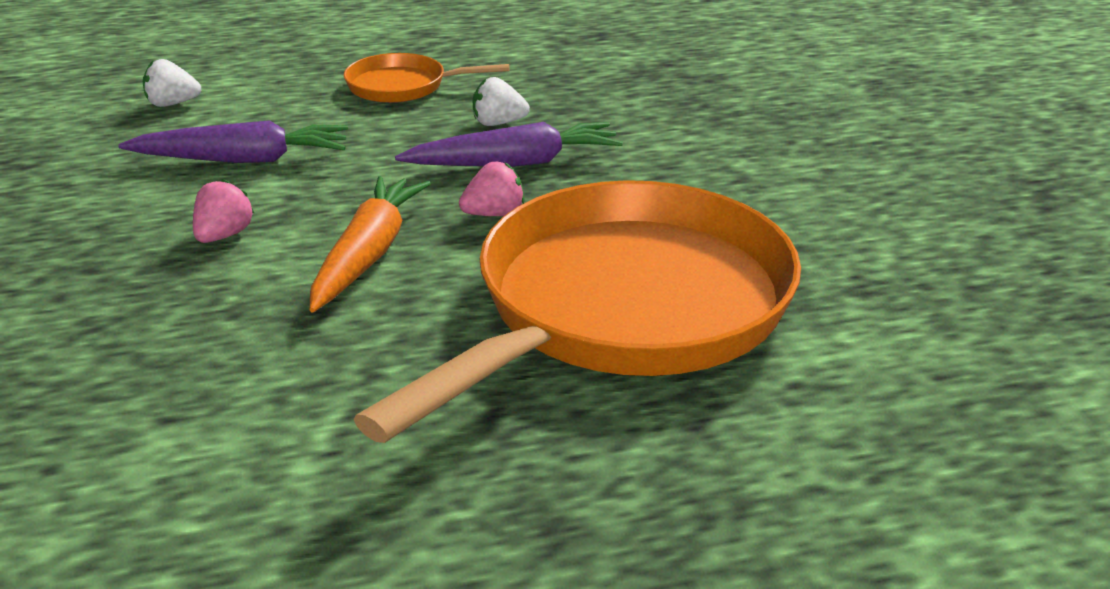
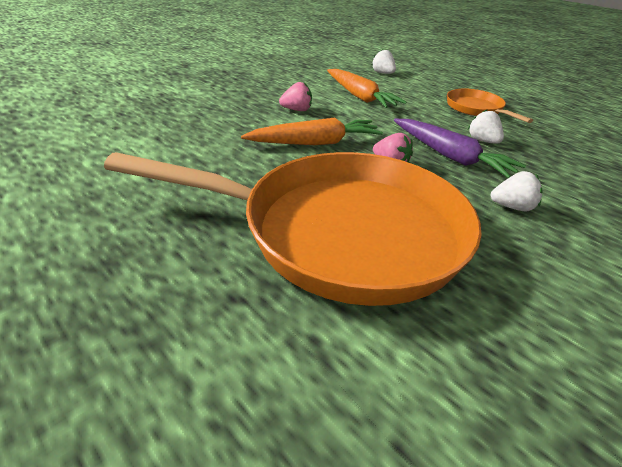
camera: 60 degrees right, 5 degrees up
(243, 159) = (359, 96): purple carrot -> orange carrot
(660, 174) = (512, 207): none -> white strawberry

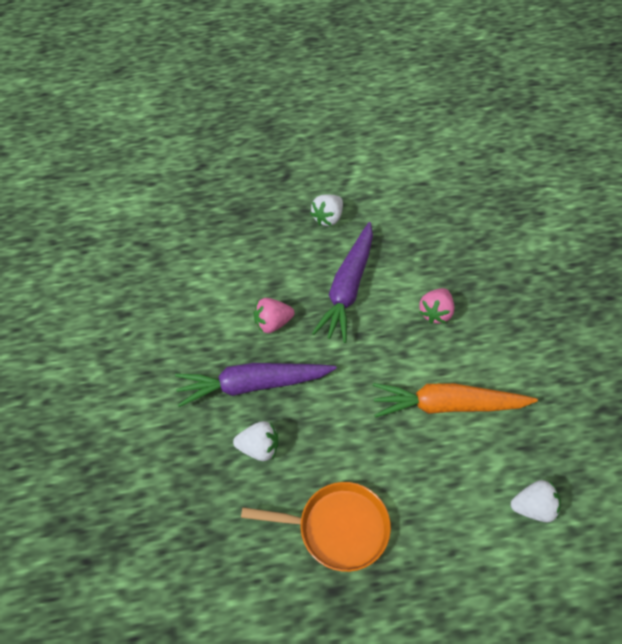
camera: 125 degrees right, 20 degrees up
(315, 143) = (347, 288): orange carrot -> purple carrot
(340, 232) = (214, 235): orange pan -> none
(512, 207) = (155, 363): white strawberry -> white strawberry (328, 218)

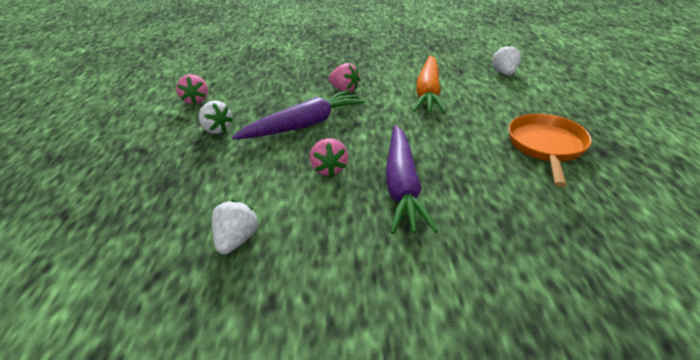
camera: 80 degrees left, 20 degrees down
(259, 448) = (475, 185): white strawberry -> white strawberry (237, 240)
(347, 288) = (304, 125): purple carrot -> purple carrot turned 60 degrees counterclockwise
(381, 182) = (196, 100): none -> pink strawberry

